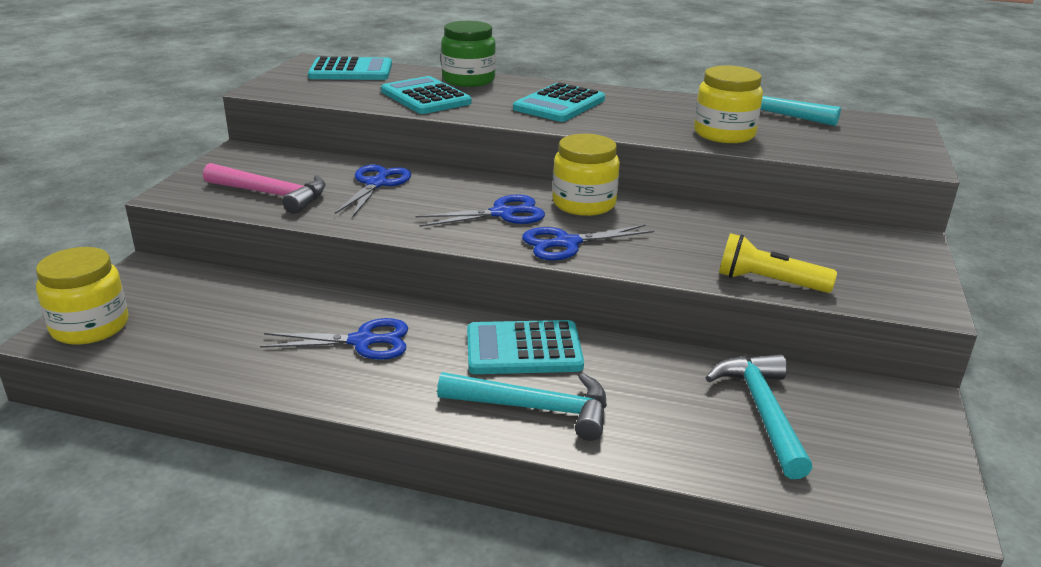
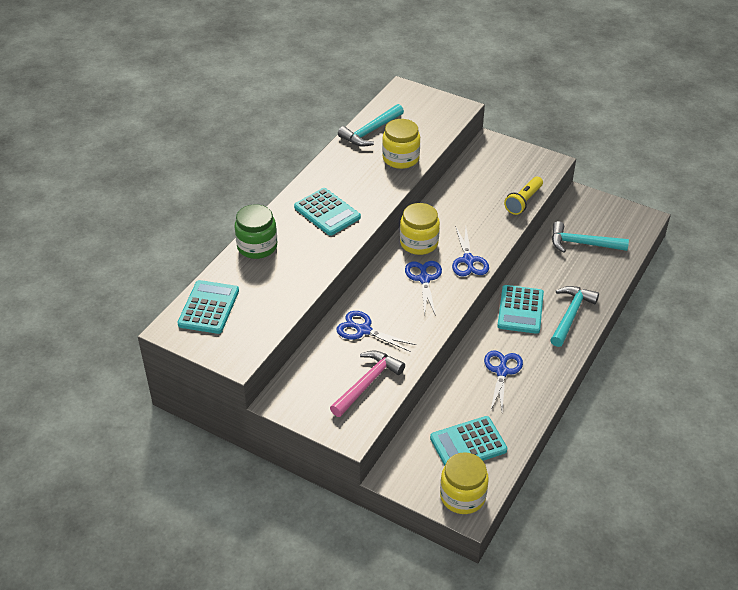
camera: 75 degrees left, 15 degrees up
(425, 97) = (290, 273): turquoise calculator -> turquoise calculator (468, 444)

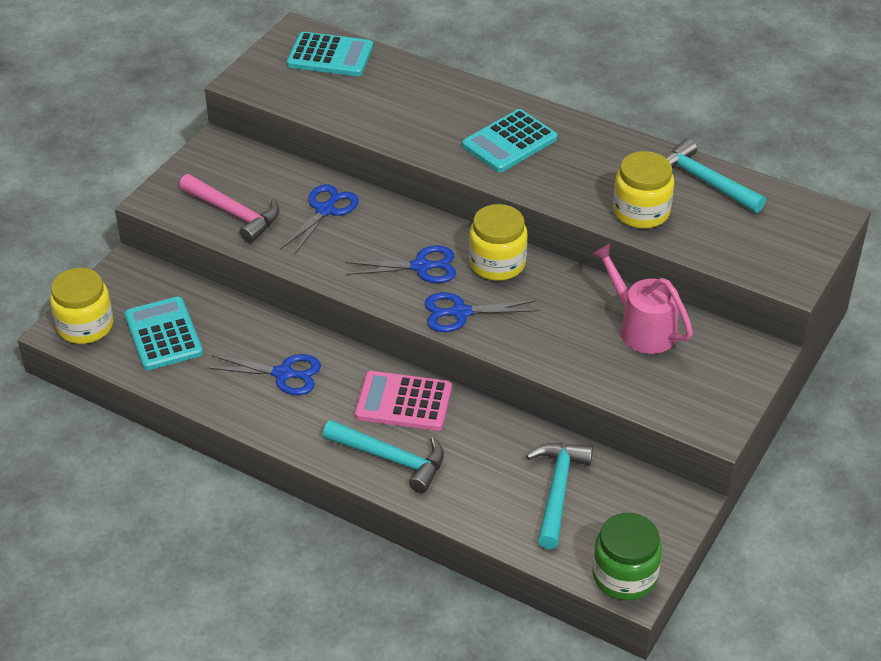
camera: 90 degrees right, 0 degrees up
(257, 246) = (439, 86): green jar -> green jar (624, 576)
(474, 184) = (641, 327): none -> pink watering can
(520, 310) = (403, 402): turquoise calculator -> pink calculator
(523, 201) = (603, 383): yellow flashlight -> none

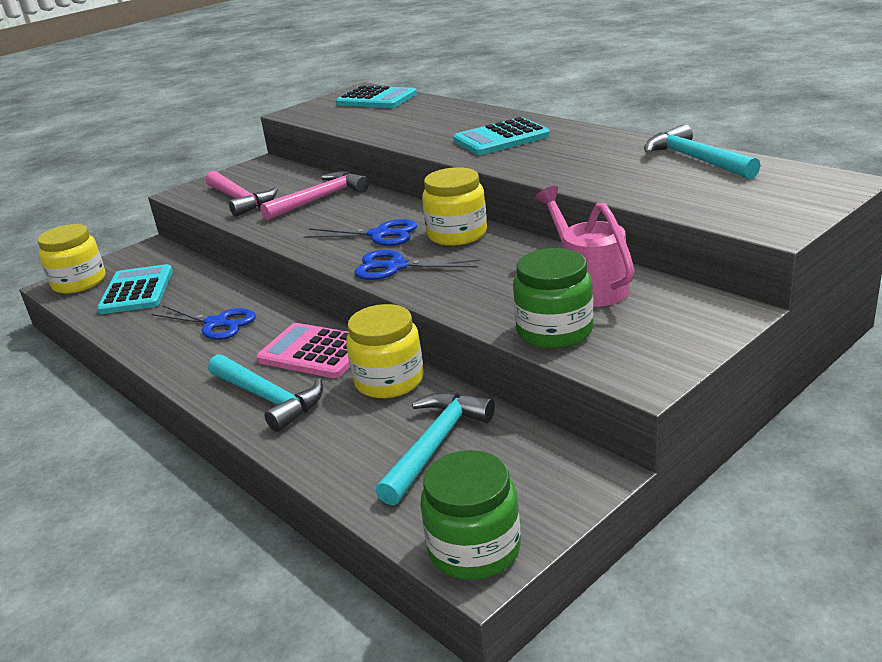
camera: 20 degrees right, 15 degrees down
(325, 210) = (320, 199): blue scissors -> pink hammer
(632, 384) = (554, 331): none -> green jar
(641, 211) = (612, 178): yellow jar -> yellow jar (389, 380)

